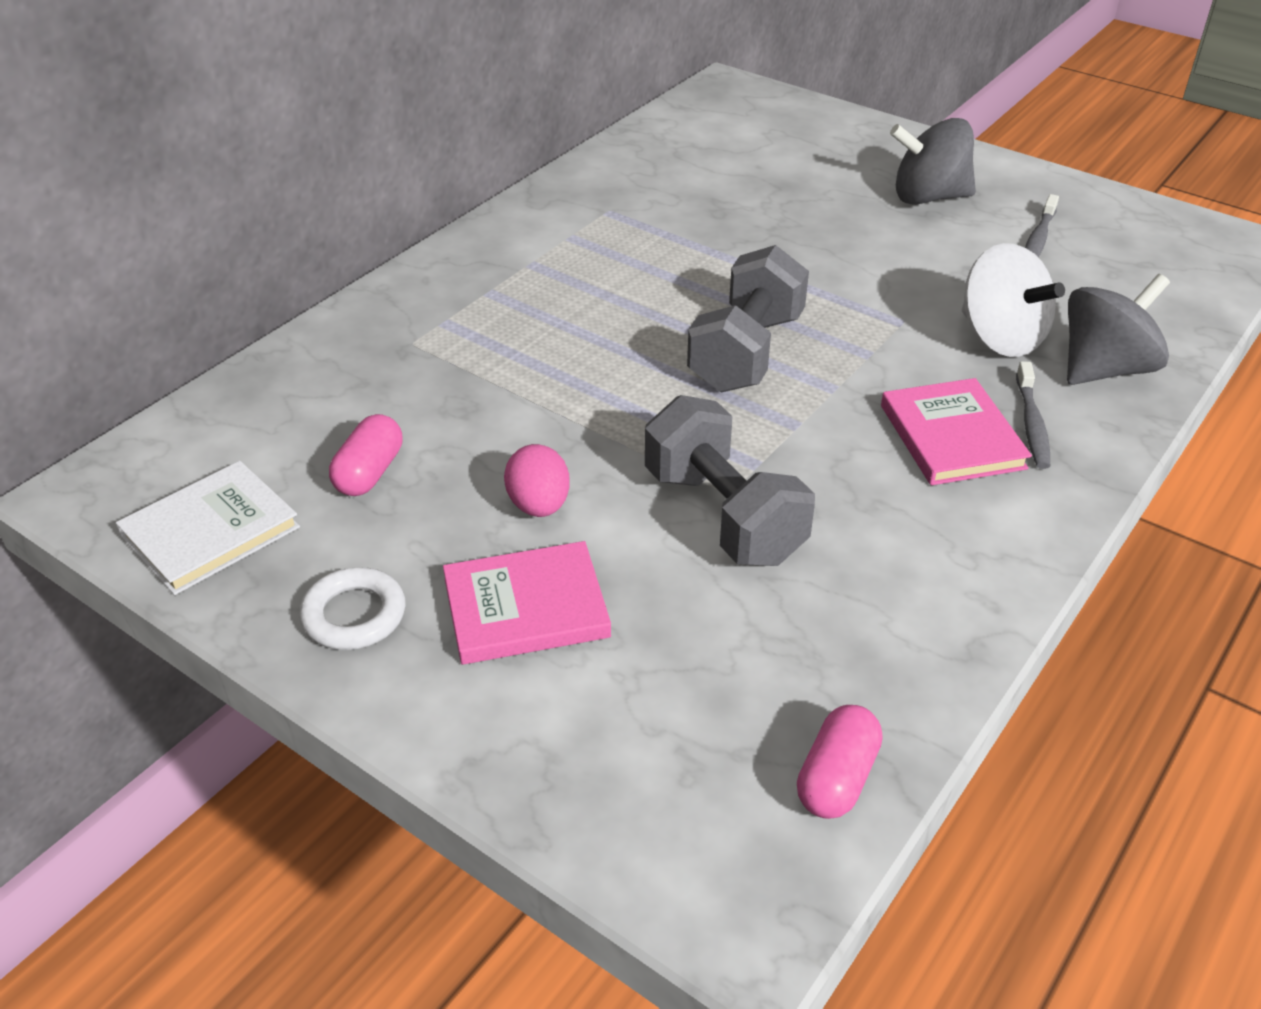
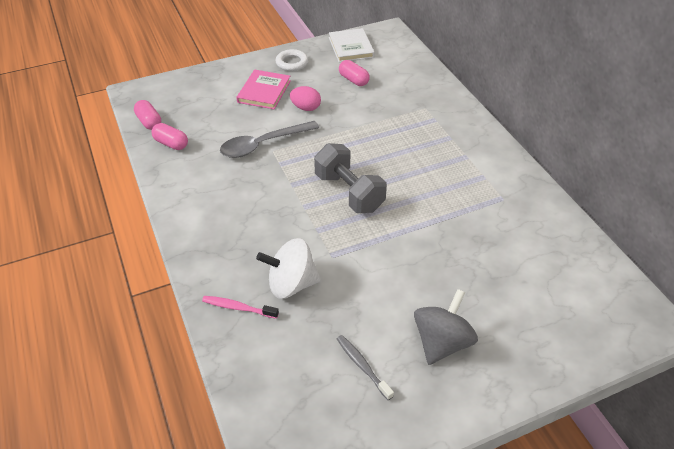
camera: 120 degrees right, 5 degrees up
(724, 515) = (263, 144): grey dumbbell -> grey spoon
(867, 675) = (171, 143): none -> pink capsule
(952, 436) = (245, 225): pink book -> none
(1031, 424) = (229, 254): grey toothbrush -> none
(1104, 369) = (238, 307): grey spinning top -> pink toothbrush

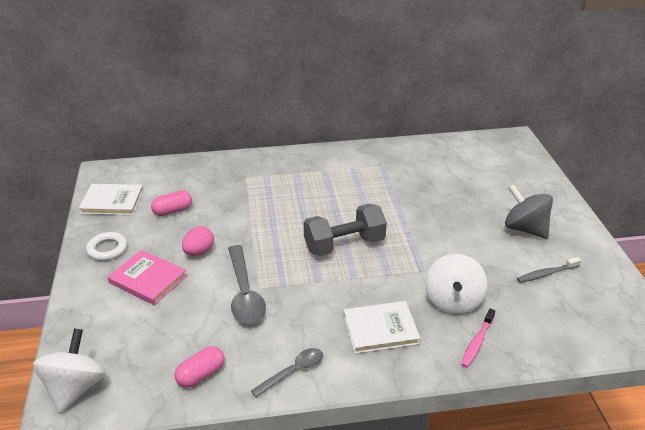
camera: 75 degrees left, 10 degrees down
(149, 122) = (142, 395): pink capsule -> none
(152, 92) = (75, 388): none -> white spinning top
(182, 190) = (293, 371): none -> grey spoon
(240, 235) = (380, 329): none -> white book

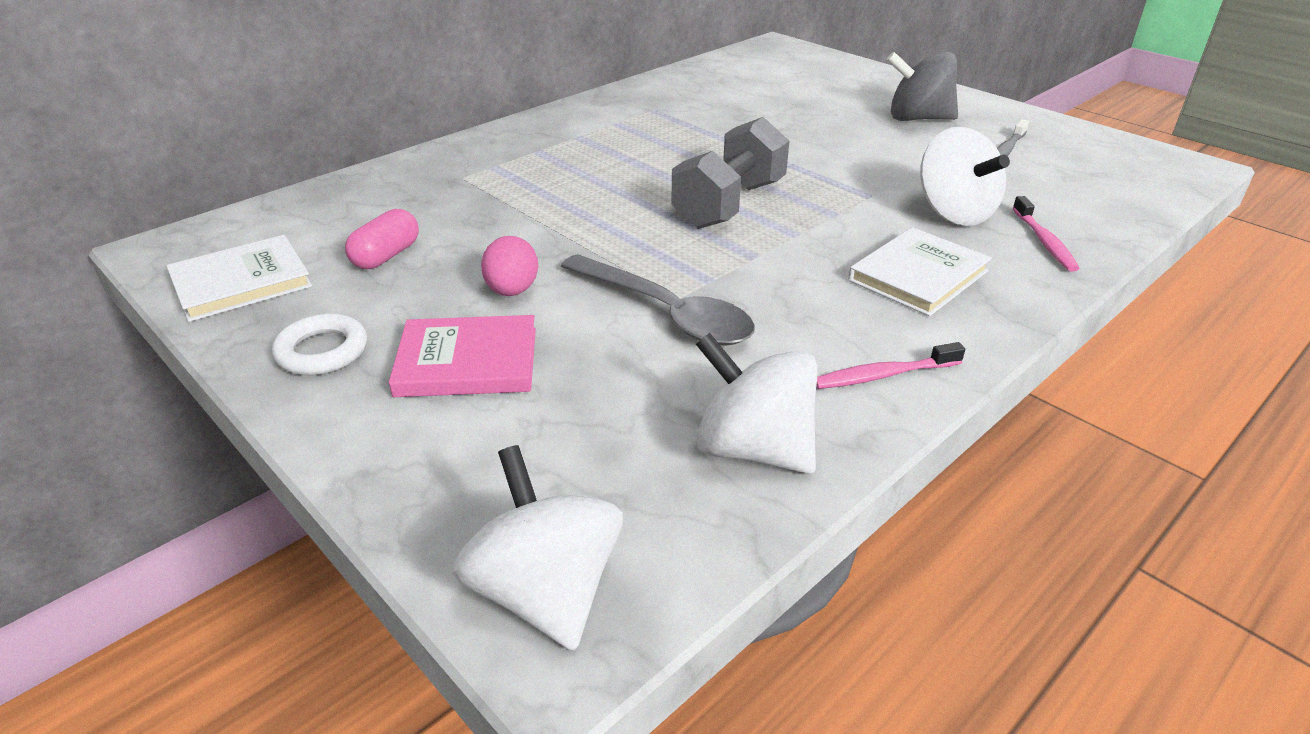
camera: 35 degrees left, 0 degrees up
(201, 375) = (753, 449): pink capsule -> white spinning top
(293, 371) = (883, 375): grey spoon -> pink toothbrush

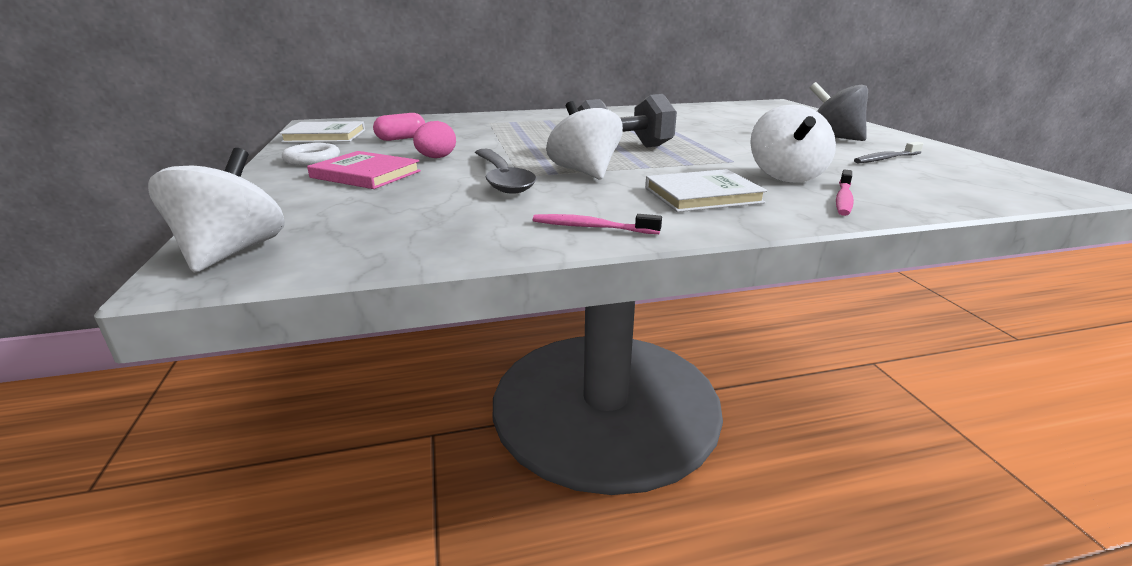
camera: 30 degrees right, 10 degrees down
(753, 449) = (446, 234): white spinning top -> white spinning top (584, 172)

